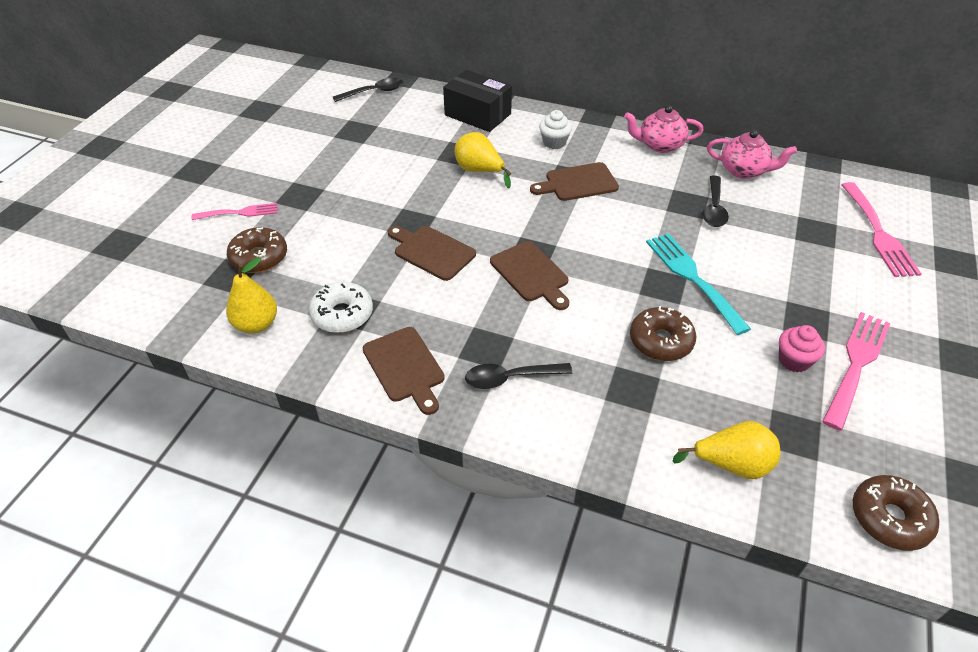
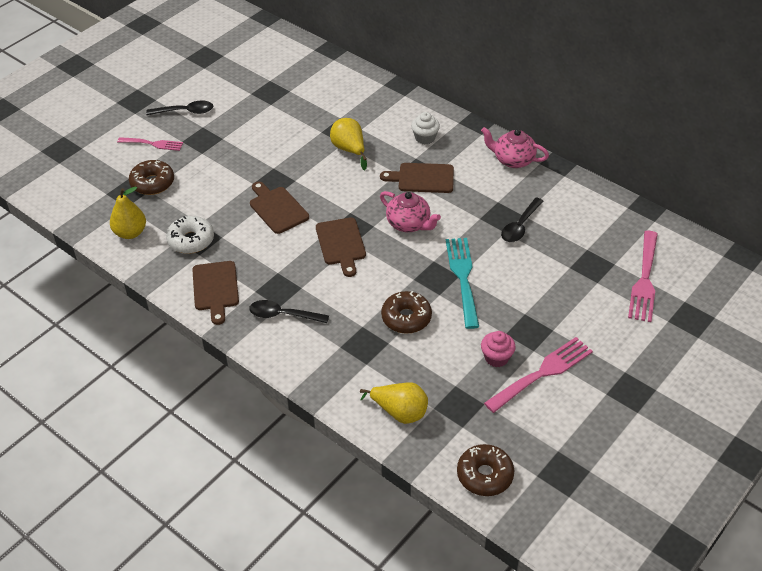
camera: 20 degrees right, 0 degrees up
(374, 92) = (302, 58): black spoon -> black spoon (185, 111)
(477, 114) = (376, 98): black box -> none
(744, 171) = (569, 199): pink teapot -> pink teapot (409, 224)

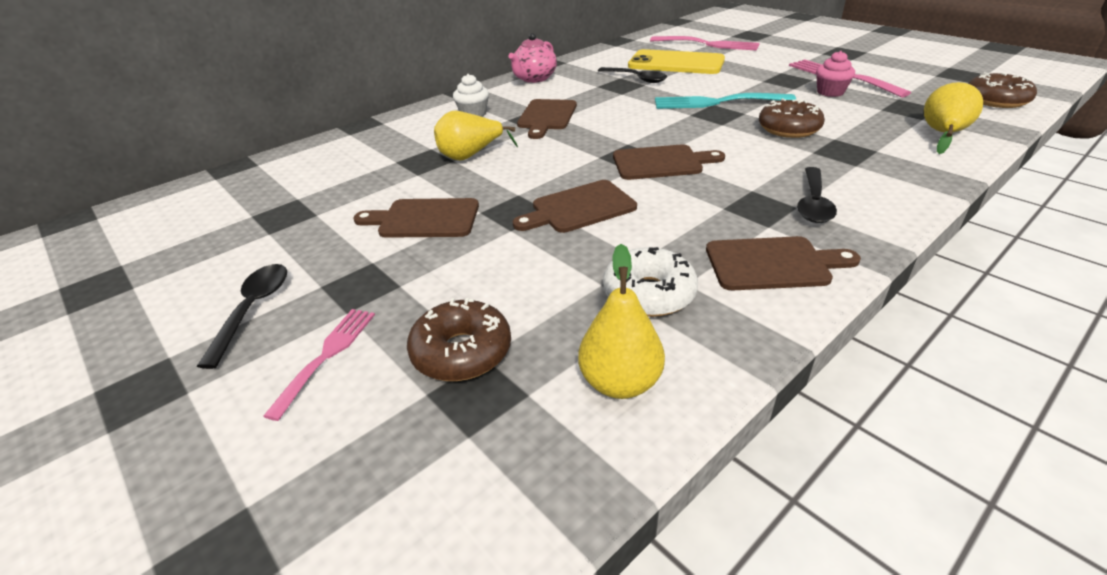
camera: 80 degrees left, 10 degrees down
(265, 147) = (424, 219): none -> brown cutting board
(409, 224) = (627, 125): pink teapot -> none
(571, 253) = (676, 63): none -> yellow phone

